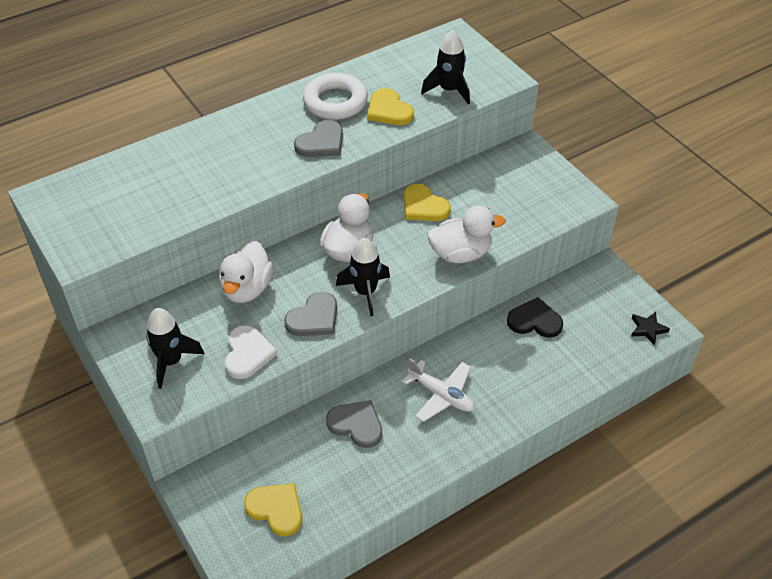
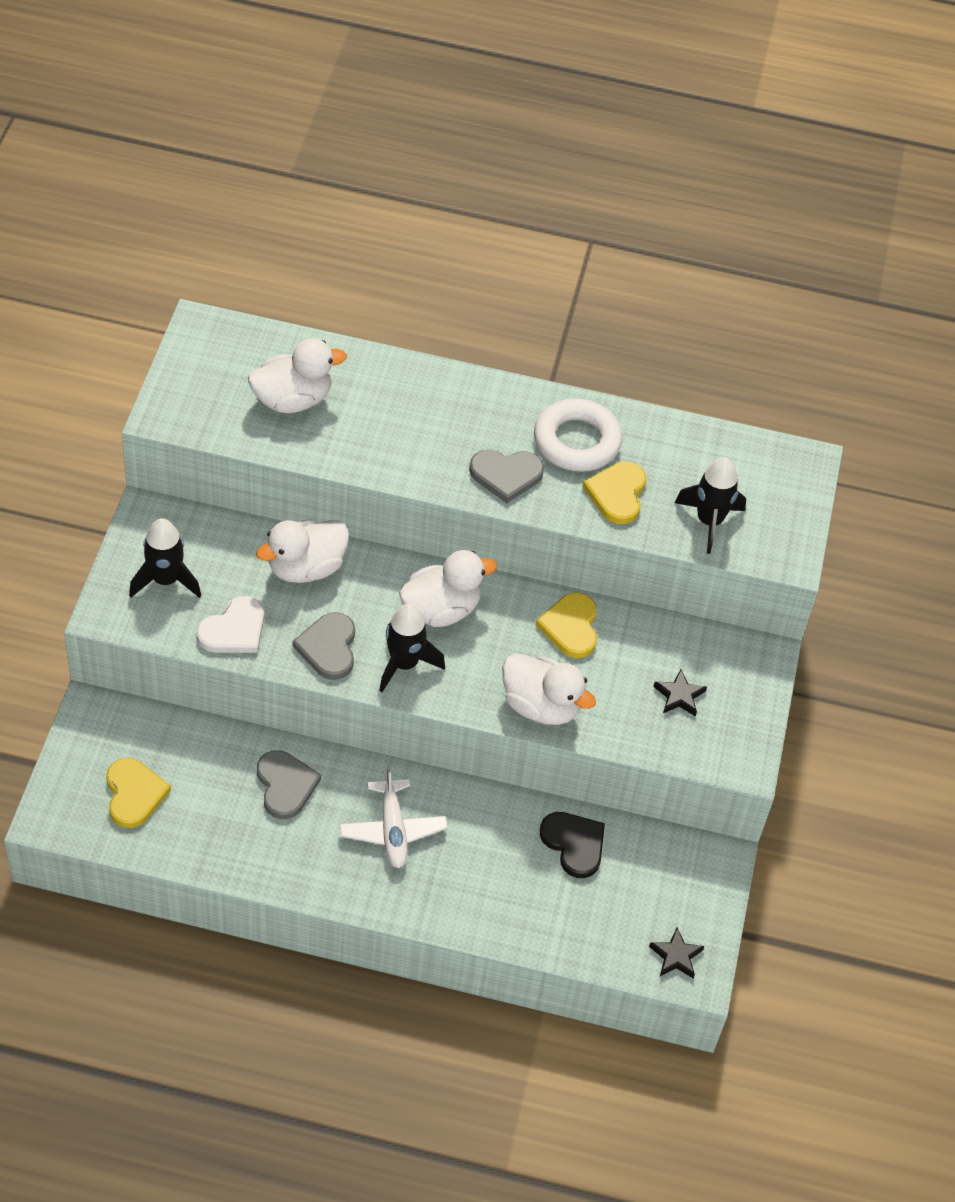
camera: 40 degrees right, 5 degrees up
(150, 192) = (292, 400): none -> white duck
(314, 318) = (328, 648): grey heart -> grey heart turned 90 degrees clockwise
(516, 195) = (679, 696): none -> black star

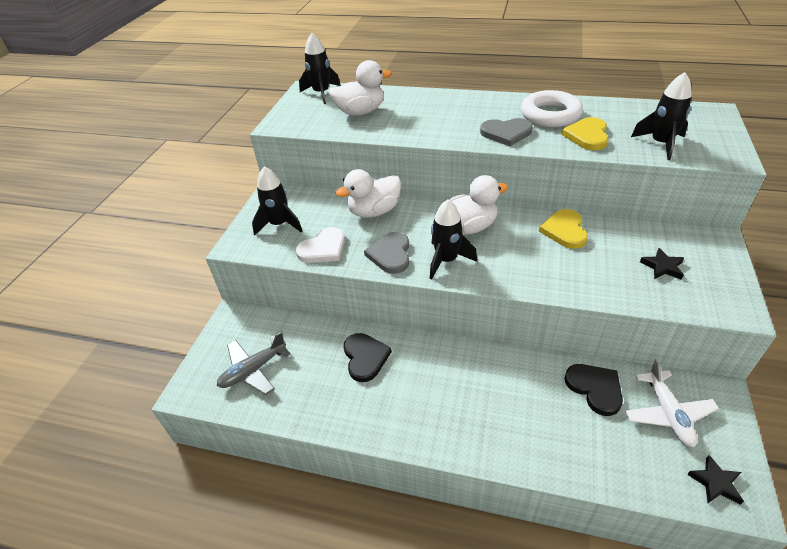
camera: 10 degrees right, 10 degrees down
(134, 794) = (253, 370): yellow heart -> grey plane
(228, 343) = (321, 93): none -> black rocket
(285, 785) = (365, 357): grey heart -> black heart
(392, 830) = (448, 385): white plane -> white plane (667, 413)
(541, 706) = (556, 280): white duck -> none

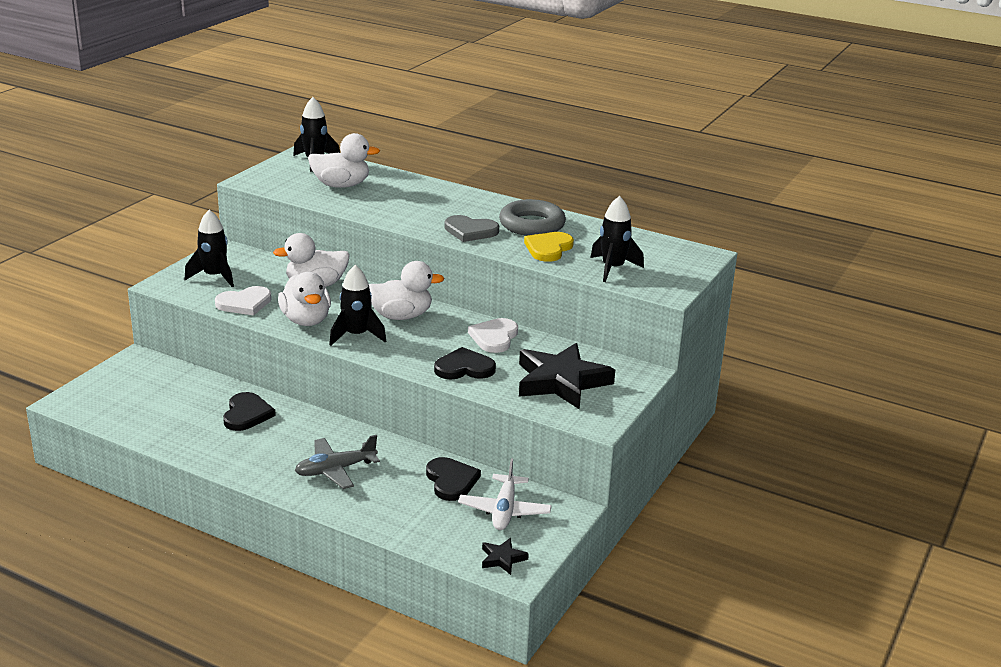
camera: 10 degrees right, 15 degrees down
(253, 370) = (134, 400): grey plane -> grey plane (335, 470)
(390, 254) = (306, 320): grey heart -> white duck
(550, 115) = (532, 225): white ring -> grey ring
(564, 230) = (494, 337): yellow heart -> white heart
(568, 274) = (464, 368): none -> black heart
(662, 267) = (561, 381): black star -> black star, size x2.31

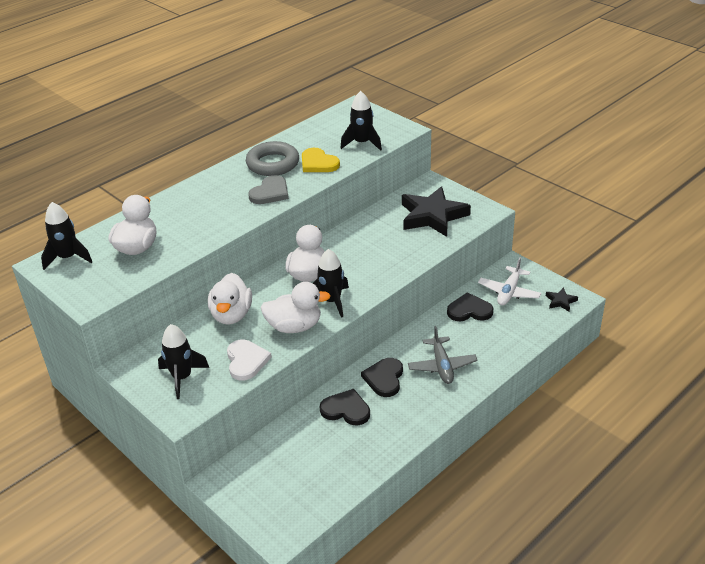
camera: 70 degrees left, 10 degrees up
(464, 368) = (400, 254): black heart -> black heart (384, 378)
(494, 337) = (360, 234): white heart -> none
(504, 510) = (509, 292): white plane -> white plane turned 90 degrees clockwise

